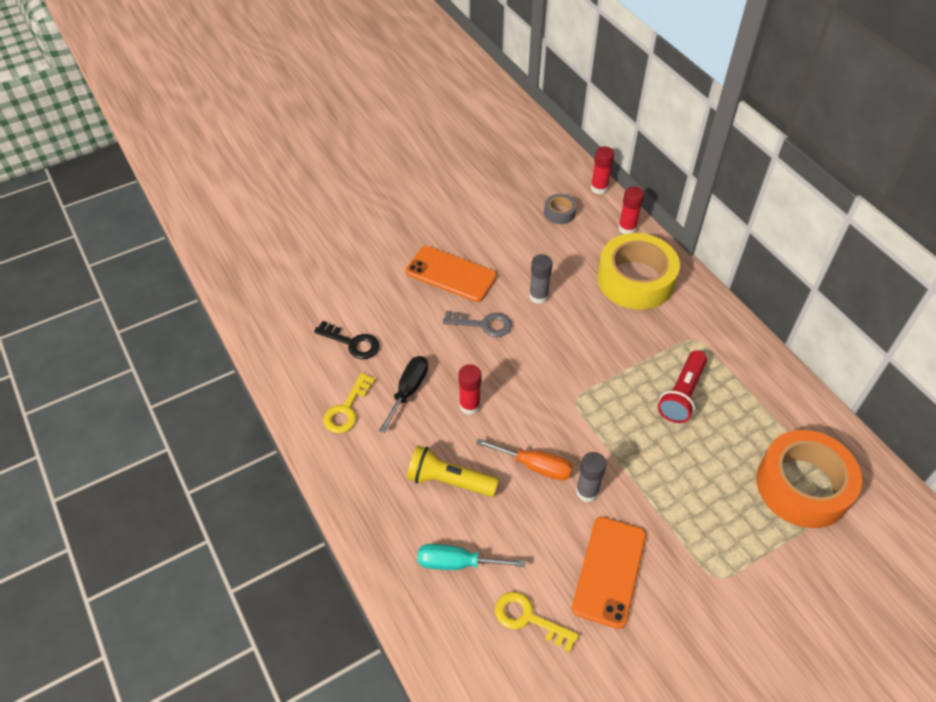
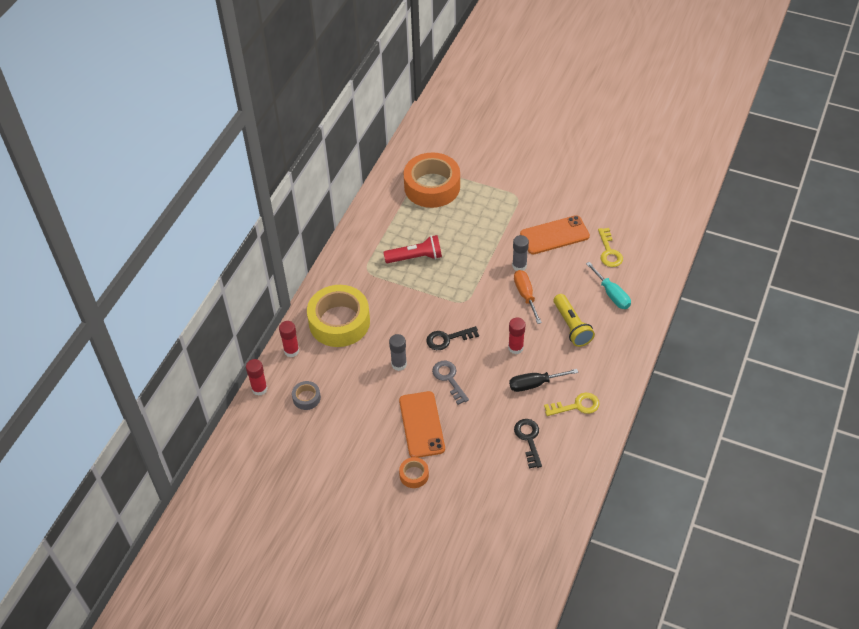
camera: 125 degrees left, 0 degrees up
(404, 240) = (414, 475): none -> orange tape
(535, 353) = (447, 339): none -> black key

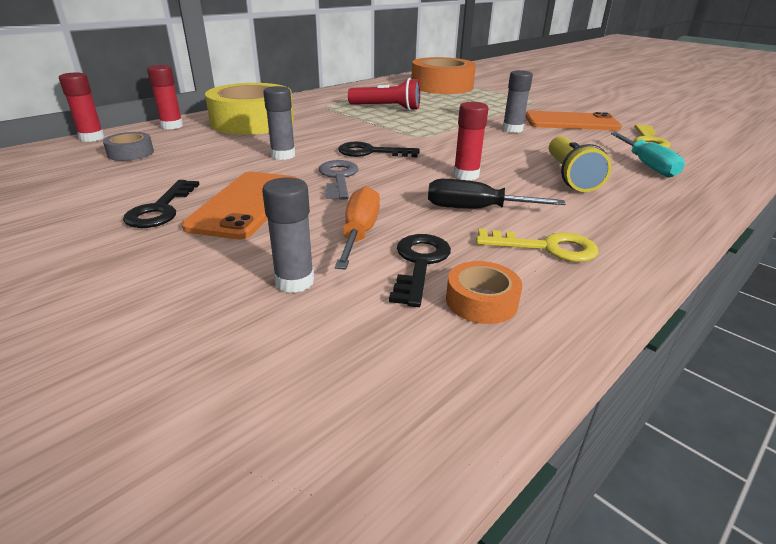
camera: 20 degrees right, 20 degrees down
(384, 446) = (161, 209): none -> black key
(414, 475) = (156, 250): orange tape -> orange tape (481, 301)
(486, 471) = (294, 281): none -> grey glue stick
(525, 295) = (508, 145): orange screwdriver -> orange screwdriver (359, 233)

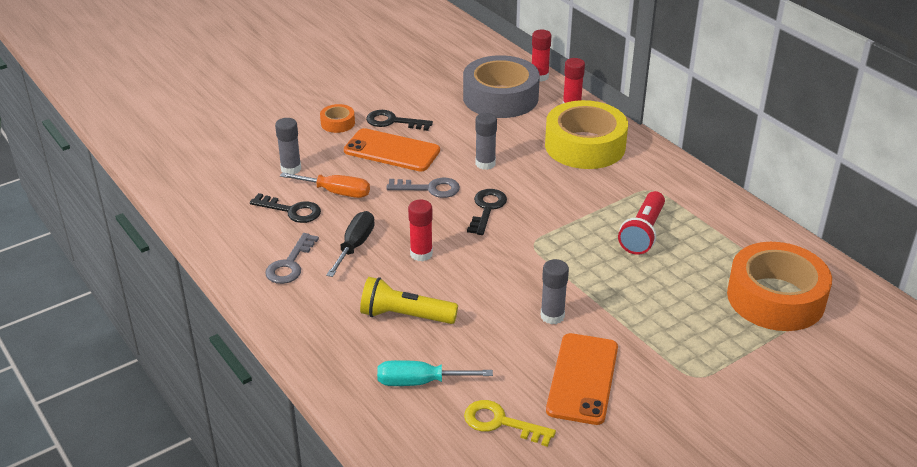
camera: 100 degrees right, 5 degrees up
(130, 153) = (500, 97): grey tape -> grey tape, size x2.30
(481, 301) = (247, 226): orange tape -> orange tape (337, 123)
(546, 247) = (290, 264): yellow key -> grey key

